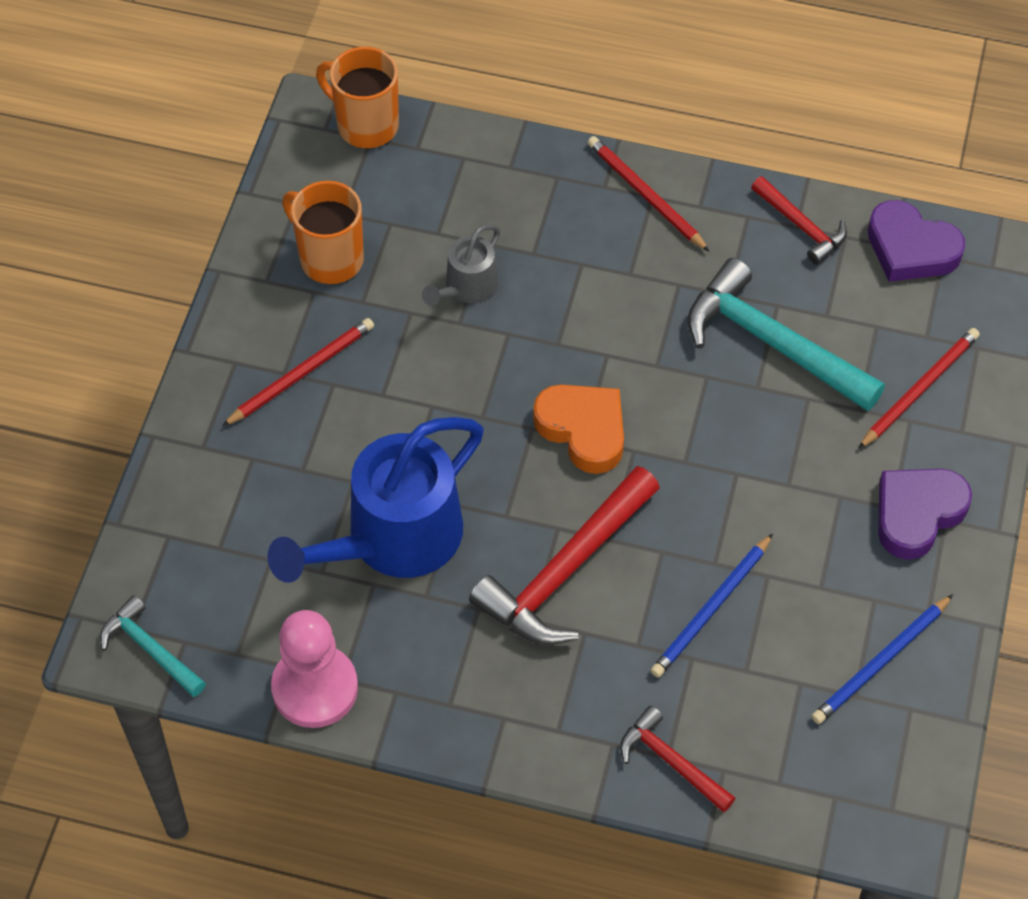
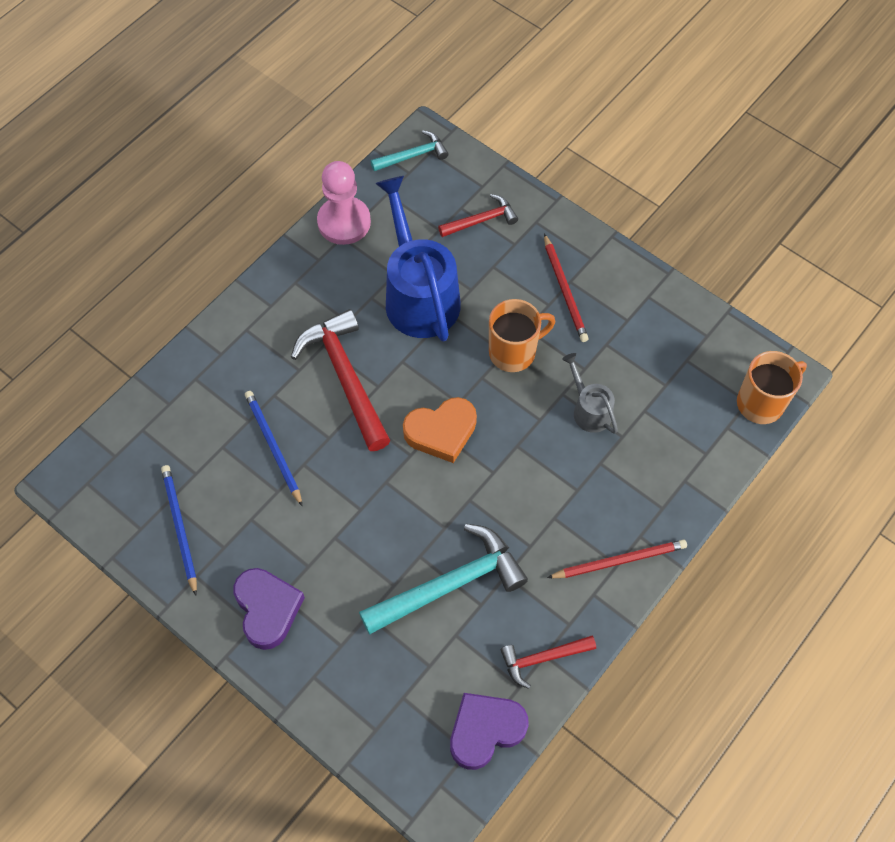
camera: 115 degrees right, 5 degrees up
(330, 258) = (650, 338): orange mug -> orange mug (514, 352)
(671, 761) = (191, 379): red hammer -> red hammer (481, 220)
(919, 389) = (361, 666): red pencil -> none

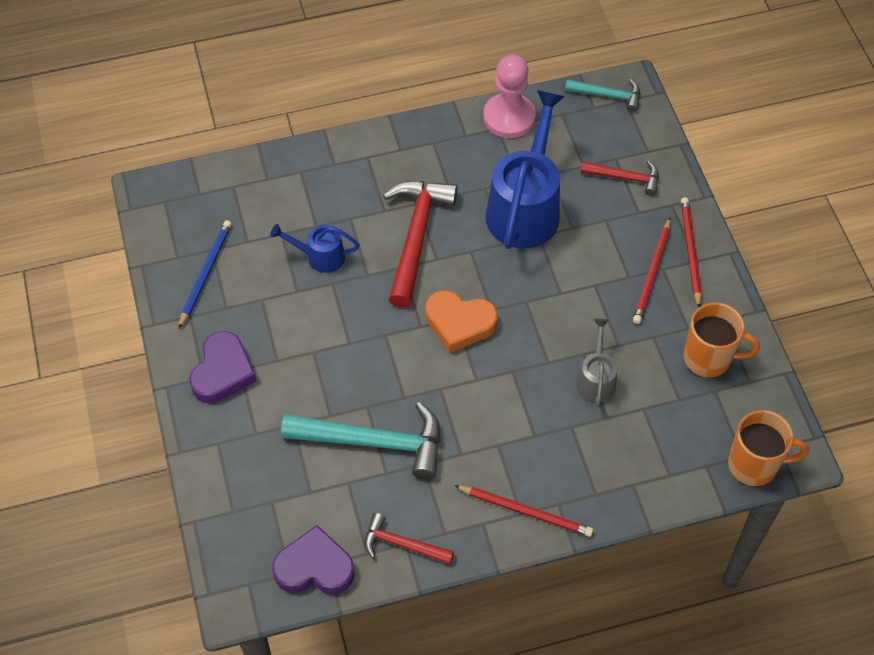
camera: 35 degrees right, 5 degrees down
(273, 447) = (319, 256): blue pencil -> blue watering can
(514, 352) = (568, 297): orange mug -> orange mug (709, 358)
(580, 254) = (690, 252): none -> red pencil

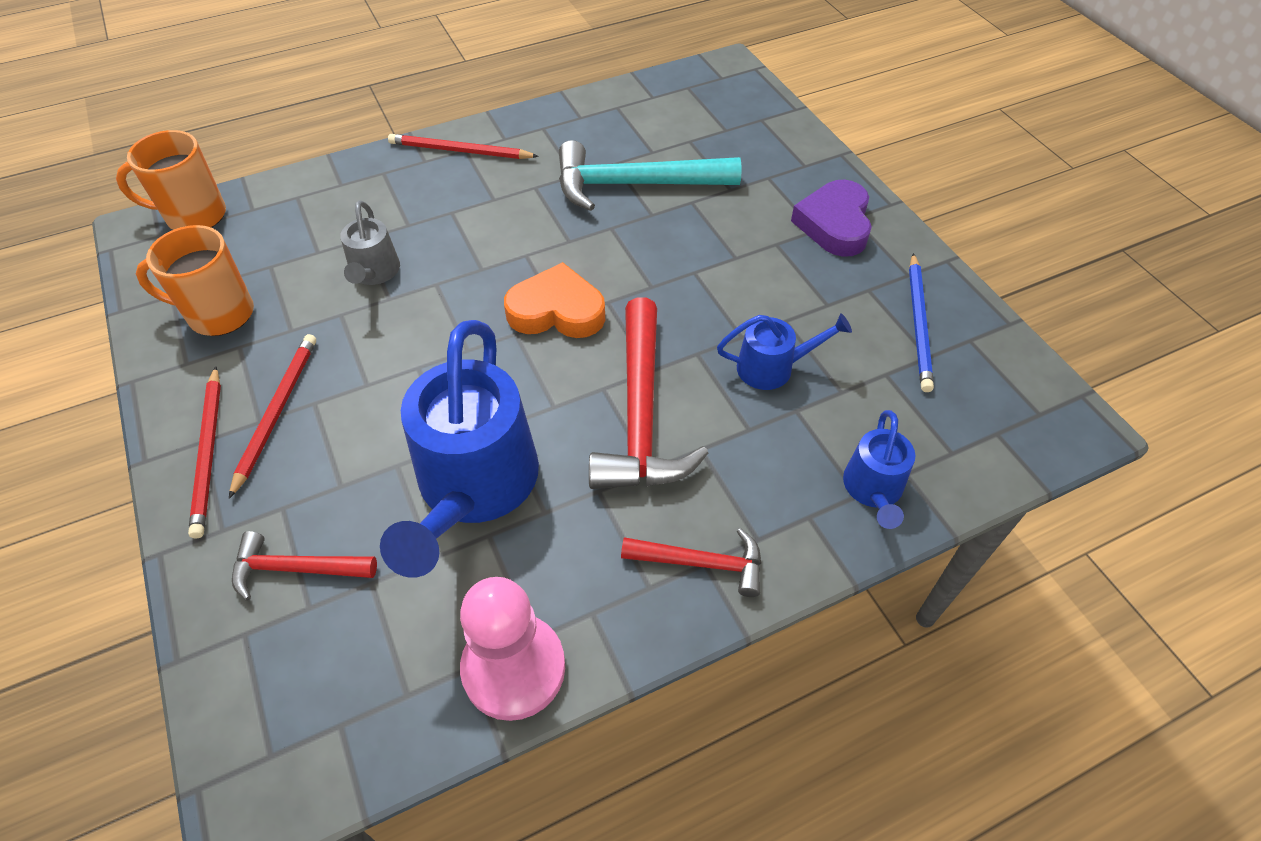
camera: 170 degrees right, 5 degrees down
(291, 172) = (873, 490): none -> blue watering can
(314, 567) = (664, 93): purple heart -> none
(402, 544) = (584, 115): red hammer -> red hammer (701, 563)
(608, 96) = (306, 762): turquoise hammer -> none

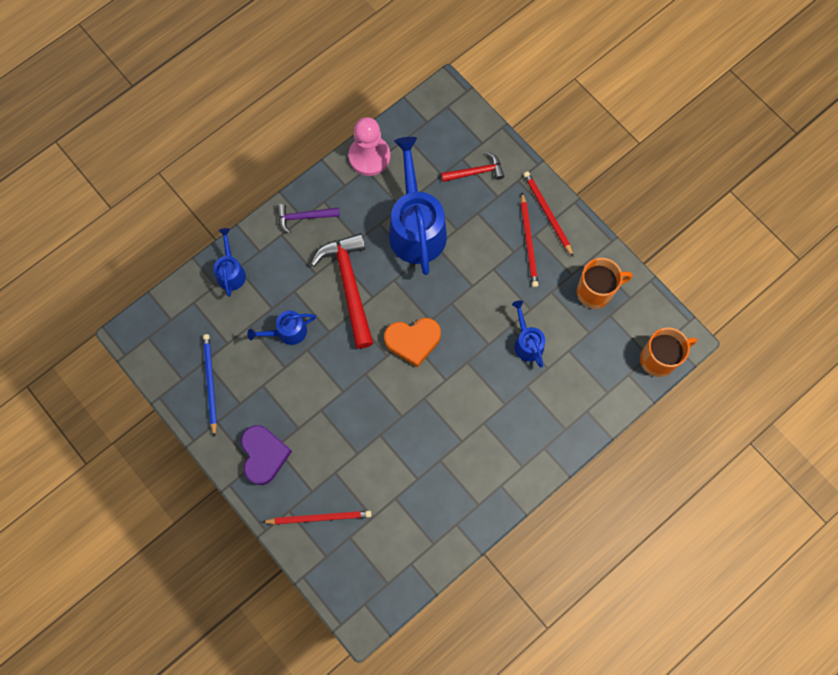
camera: 165 degrees right, 20 degrees up
(374, 273) = (527, 342): grey watering can -> blue watering can
(460, 151) = (525, 464): red pencil -> red pencil (319, 517)
(635, 184) = (398, 460): turquoise hammer -> none
(701, 563) = (304, 217): red hammer -> purple hammer

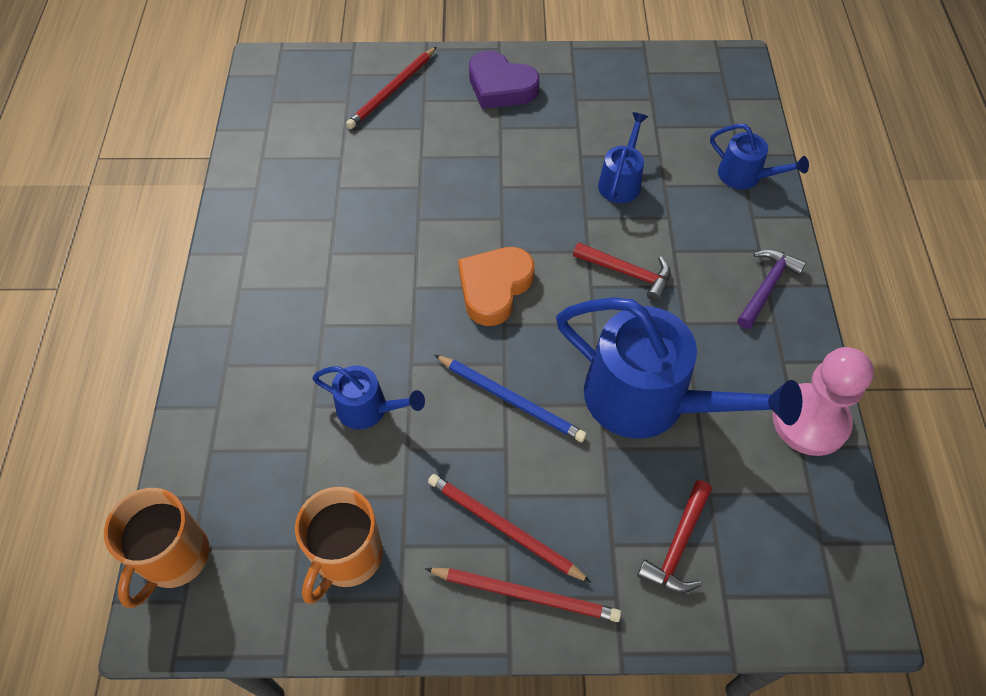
camera: 130 degrees right, 15 degrees down
(210, 383) = (621, 90): blue pencil -> blue pencil (511, 400)
(349, 286) = (627, 273): red hammer -> red hammer, size x0.55

